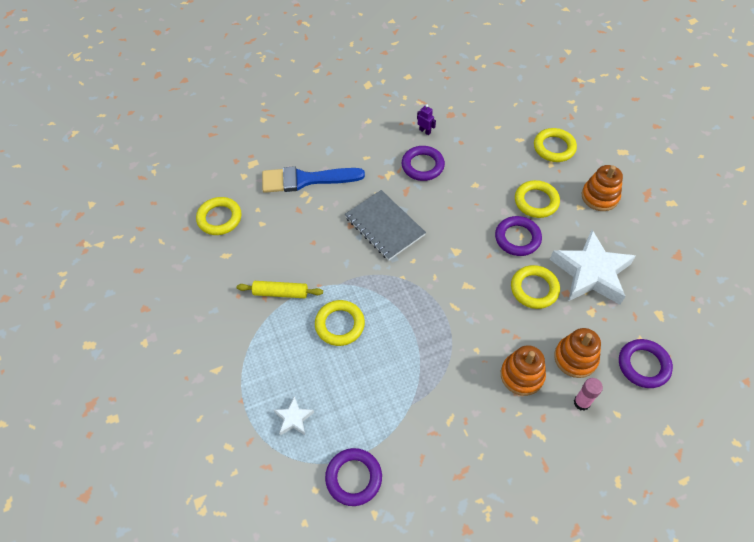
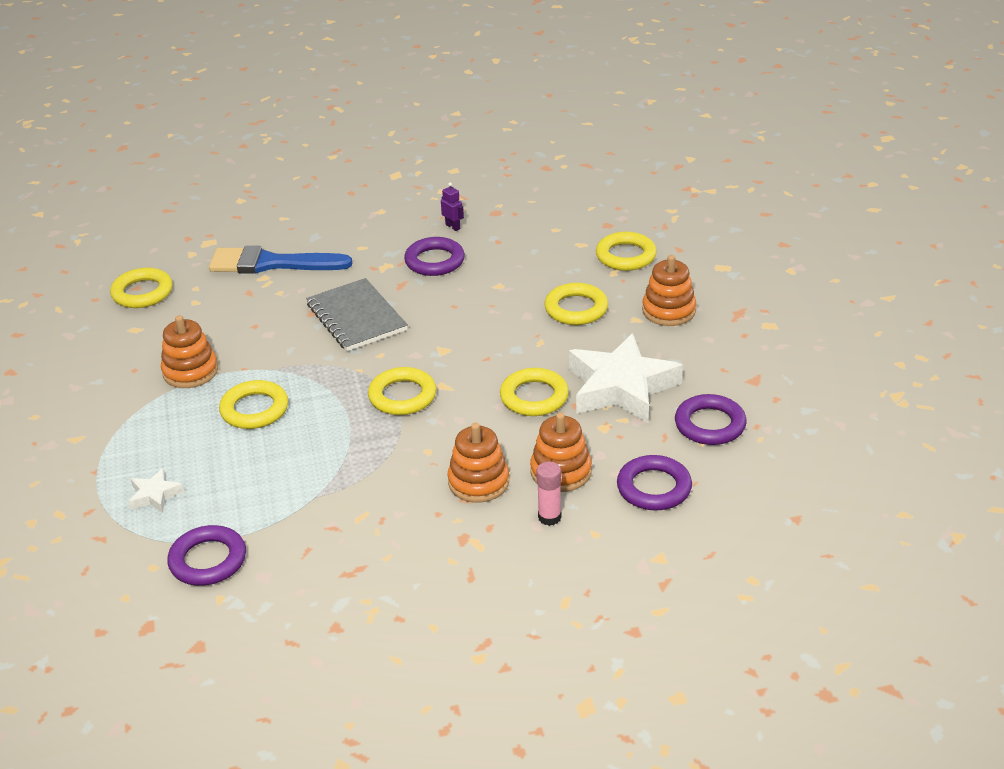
camera: 10 degrees right, 20 degrees down
(280, 293) = (190, 371): yellow rolling pin -> orange stacking toy
(442, 299) = (402, 396): none -> yellow ring
(517, 238) = (533, 344): purple ring -> purple ring (710, 424)

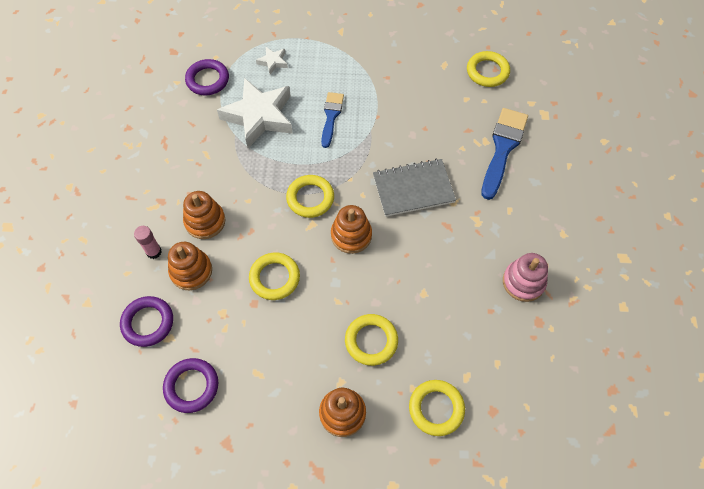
camera: 105 degrees right, 25 degrees up
(190, 371) = (385, 89): orange stacking toy -> orange stacking toy (351, 235)
(254, 409) = (331, 116): yellow ring -> blue brush
(434, 261) = (473, 256): purple ring -> none
(453, 227) = (523, 282): purple robot -> pink stacking toy
(621, 387) = (260, 340): white star -> white star (259, 116)

